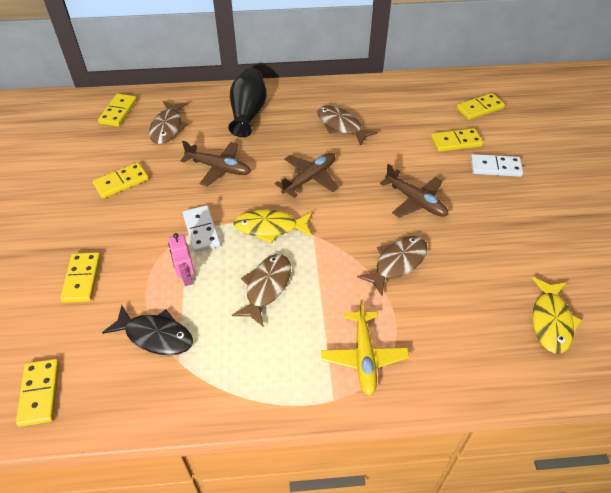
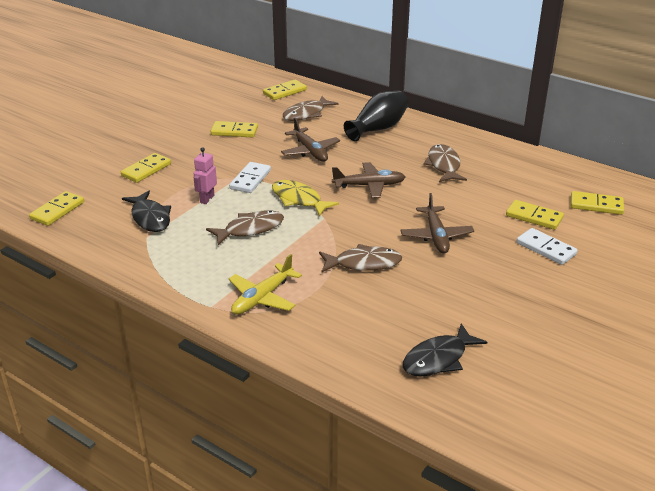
camera: 40 degrees right, 15 degrees down
(551, 321) = (438, 359): yellow fish -> black fish

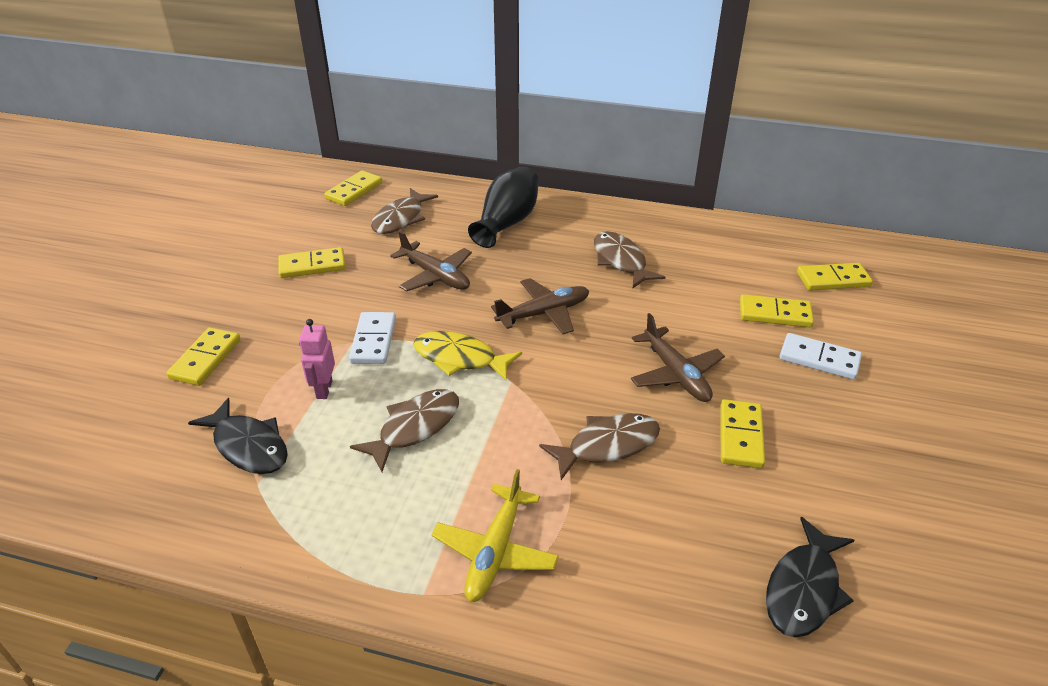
camera: 20 degrees left, 5 degrees up
(57, 210) = (83, 471): yellow domino -> yellow domino (740, 436)

